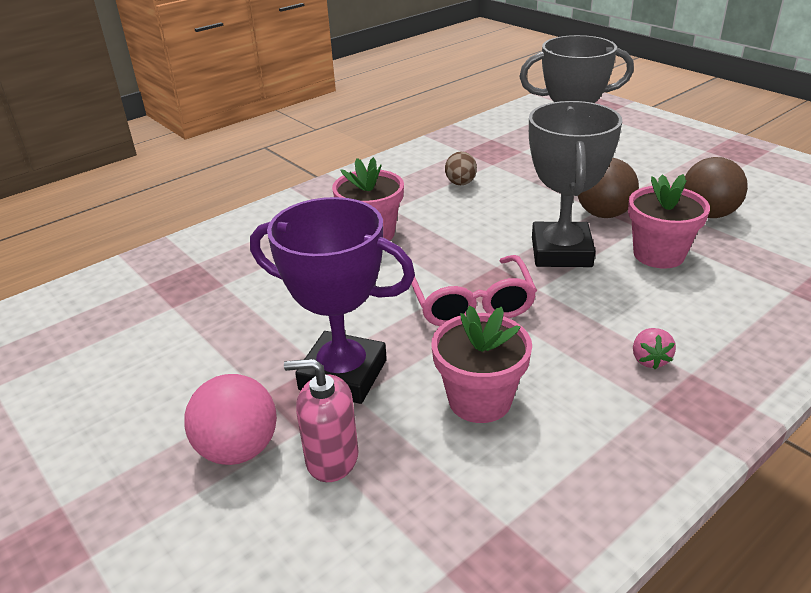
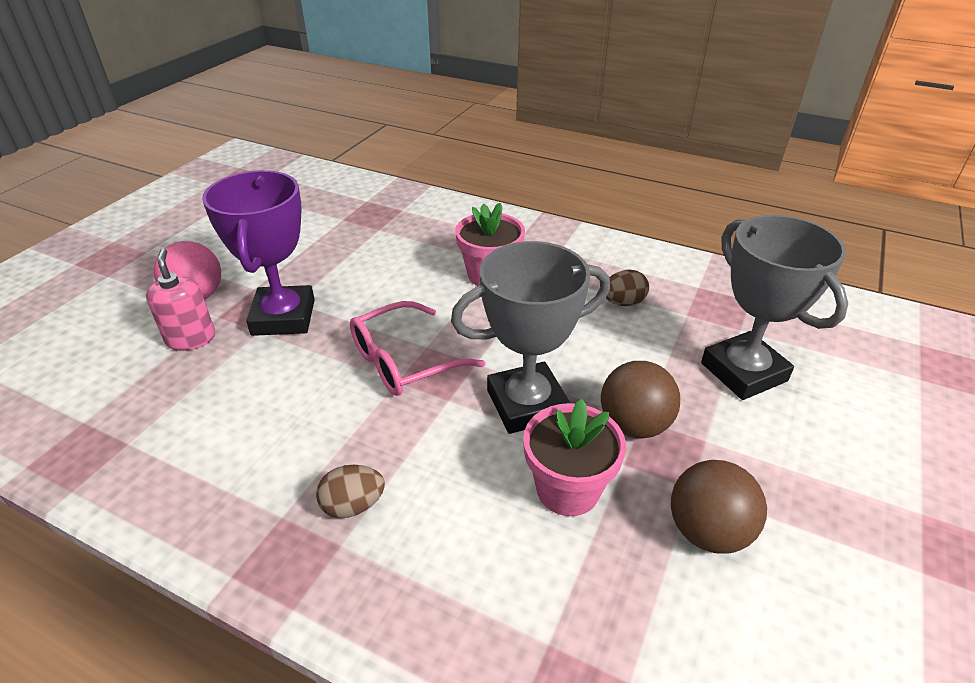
camera: 65 degrees right, 5 degrees up
(479, 400) = (267, 397): pink flower pot -> none
(649, 360) = (353, 505): pink strawberry -> brown egg

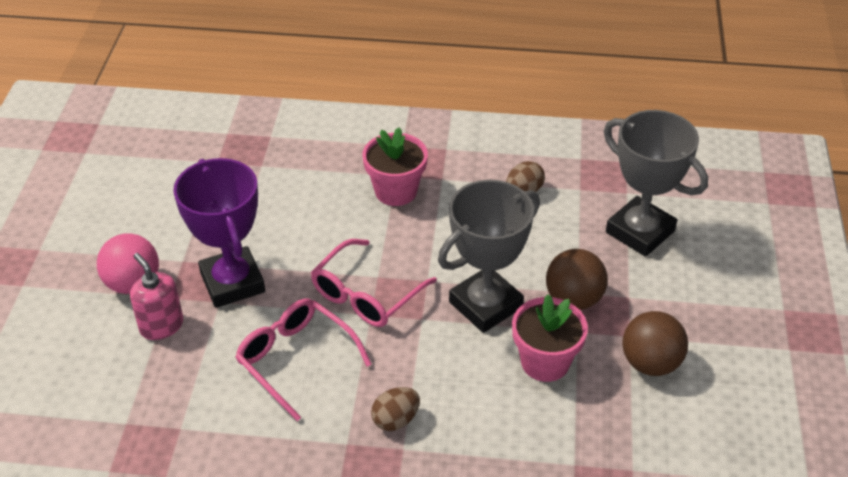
camera: 20 degrees left, 5 degrees up
(291, 406) = (296, 359): none -> pink glasses

